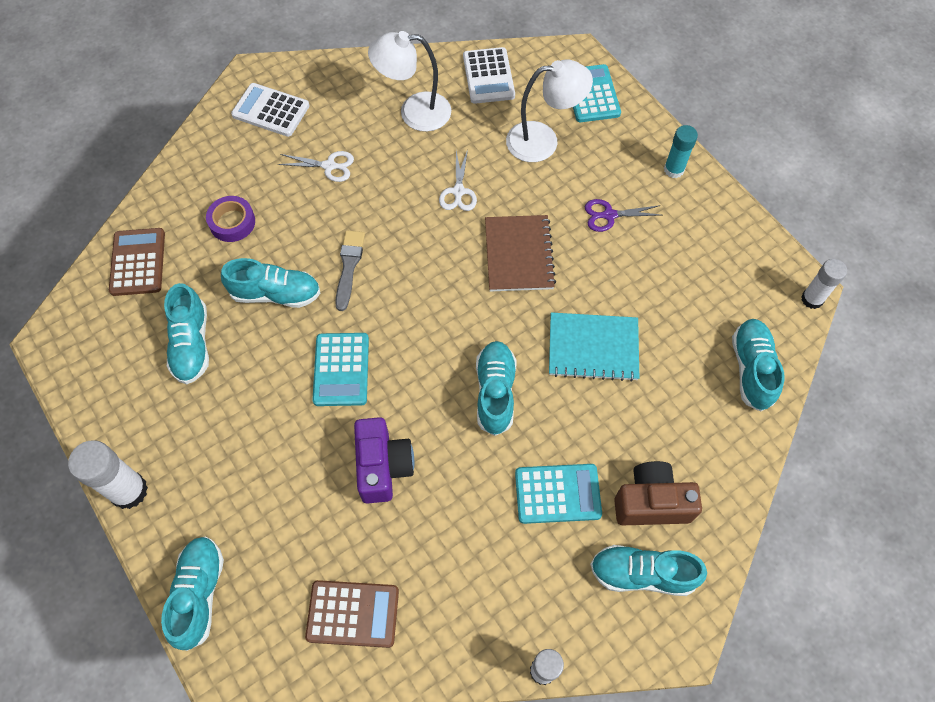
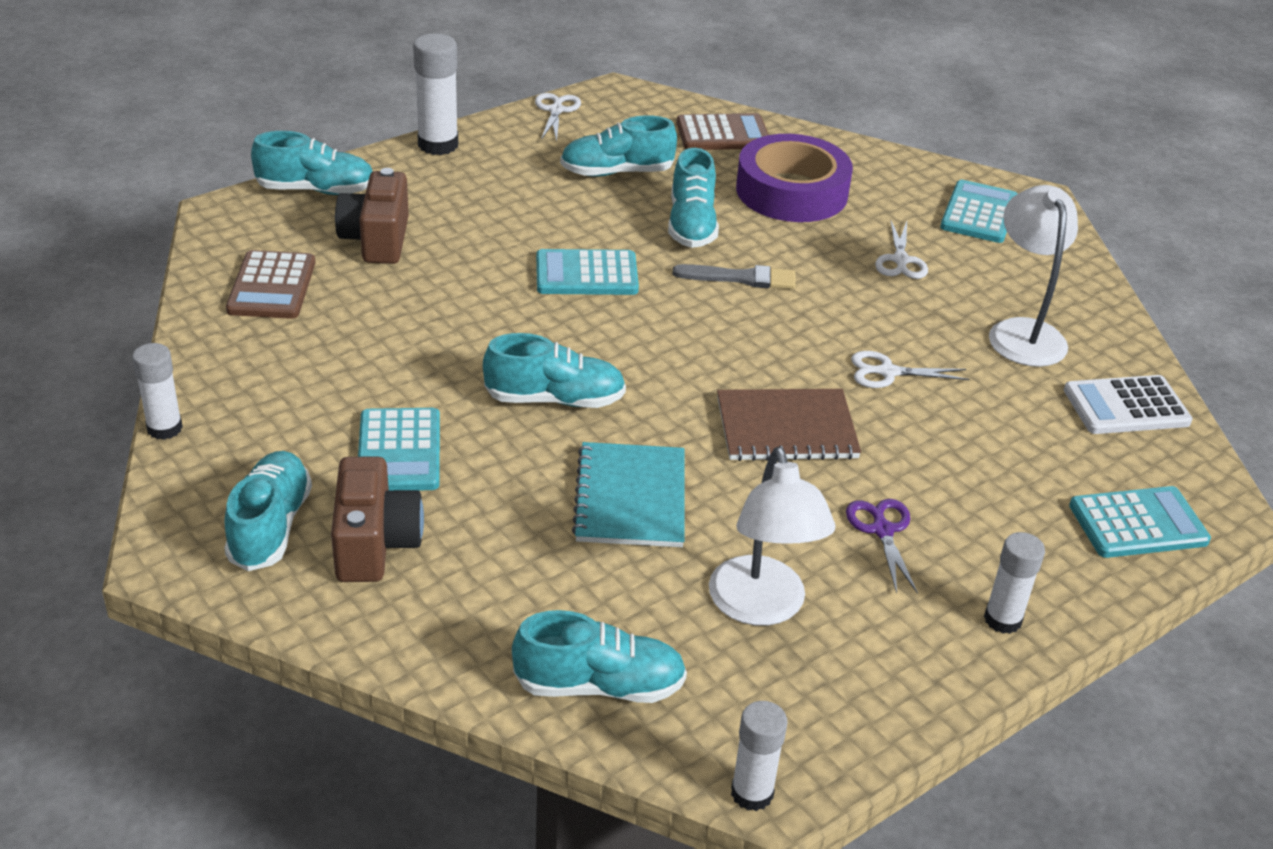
camera: 85 degrees right, 25 degrees down
(79, 391) = (556, 110): none -> white scissors
(232, 222) = (791, 191): purple tape -> purple tape, size x1.91
(271, 110) = (979, 213): white calculator -> turquoise calculator
(285, 532) = (376, 240): none -> brown camera
(383, 466) = (452, 306): purple camera -> none
(543, 141) = (1013, 462): white lamp -> white lamp (761, 607)
(673, 170) = (1002, 619): turquoise glue stick -> white glue stick

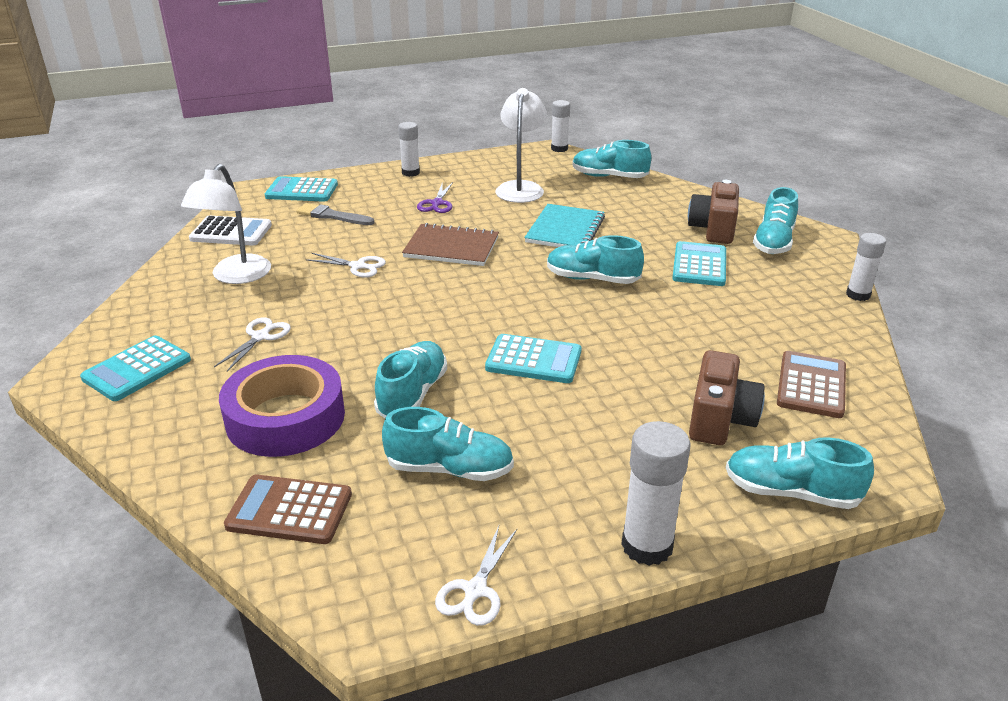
camera: 160 degrees left, 5 degrees down
(741, 278) = (406, 340): grey brush -> grey brush (332, 216)

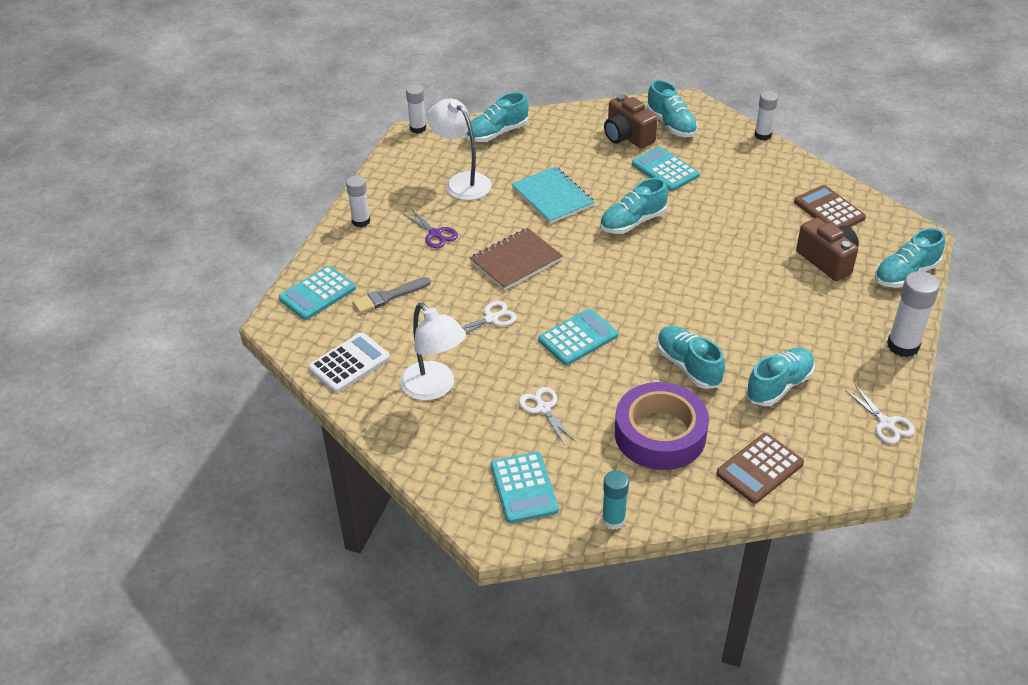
camera: 50 degrees left, 10 degrees up
(126, 439) = (613, 520): none -> turquoise glue stick
(533, 360) = (701, 297): turquoise calculator -> turquoise calculator (578, 338)

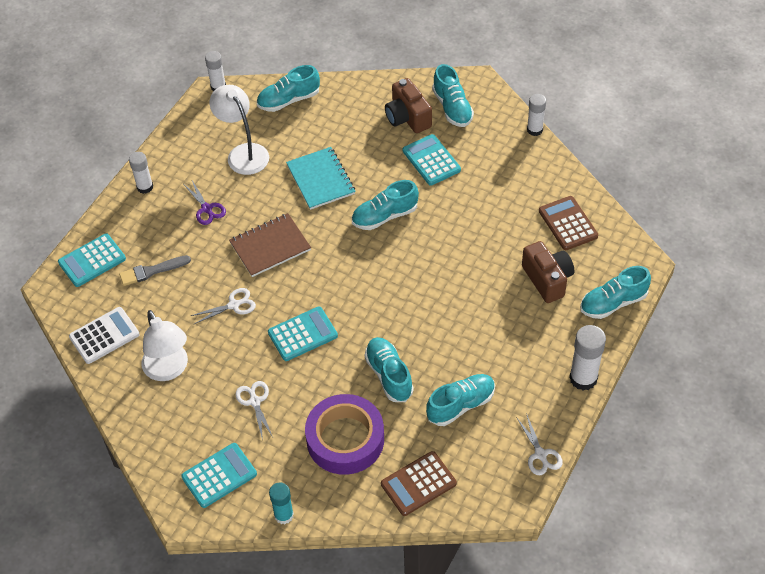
camera: 10 degrees right, 10 degrees up
(524, 488) = (219, 475): turquoise calculator -> turquoise calculator turned 120 degrees counterclockwise

